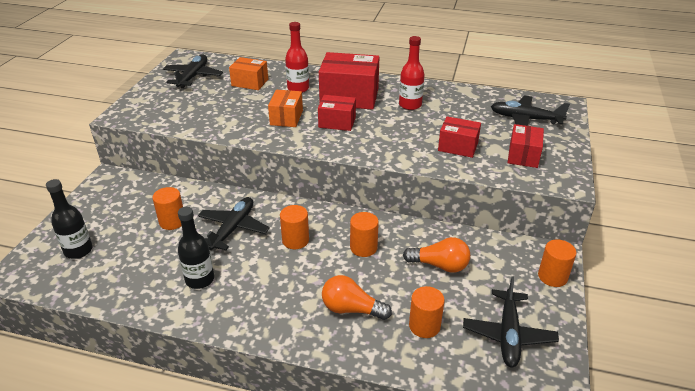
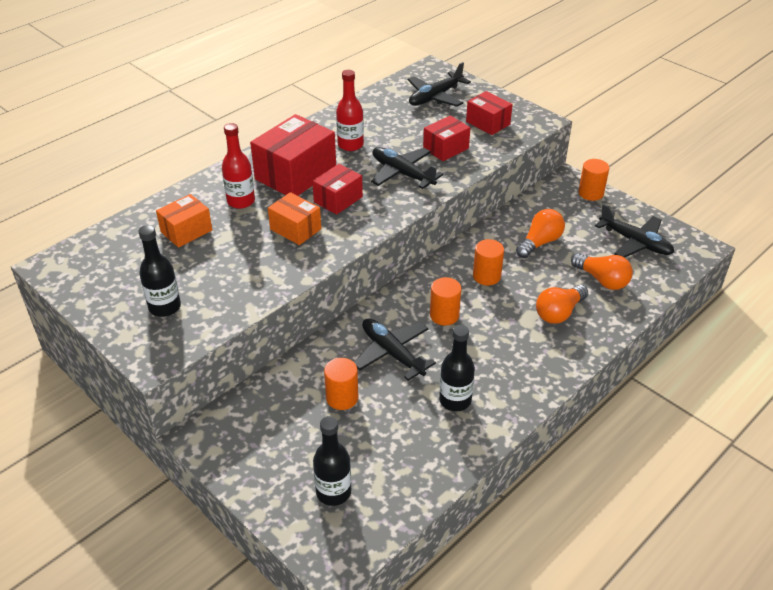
camera: 60 degrees left, 5 degrees up
(170, 102) = (165, 307): none -> black bottle
(193, 77) = (118, 272): black plane -> black plane (402, 173)
(424, 326) = (602, 280): orange cylinder -> orange light bulb

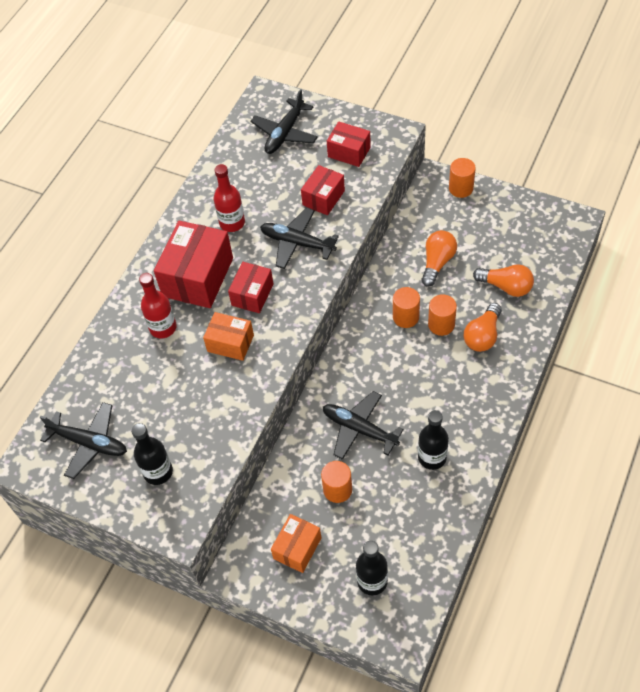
camera: 15 degrees left, 15 degrees up
(186, 231) = (130, 380): orange box -> orange box (297, 548)
(444, 315) = (386, 373): orange cylinder -> orange cylinder (441, 324)
(635, 242) = (519, 234): black plane -> black plane (89, 443)

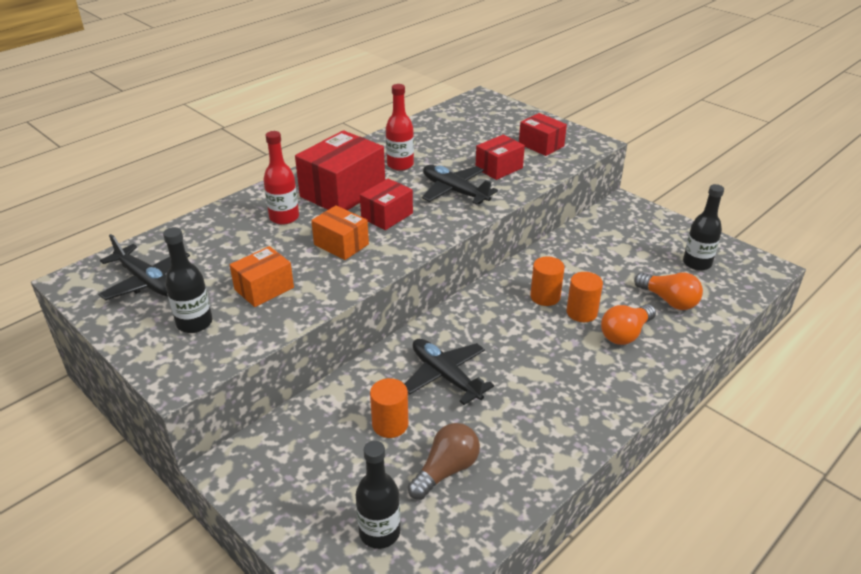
camera: 15 degrees right, 20 degrees down
(285, 133) = (486, 122): black plane -> none
(297, 548) = (311, 467): orange box -> orange box (264, 288)
(396, 514) = (446, 470): none -> brown light bulb
(432, 457) = (516, 427): black bottle -> black bottle (697, 263)
(437, 262) = (599, 263): orange light bulb -> none
(461, 188) = (648, 216): orange cylinder -> none

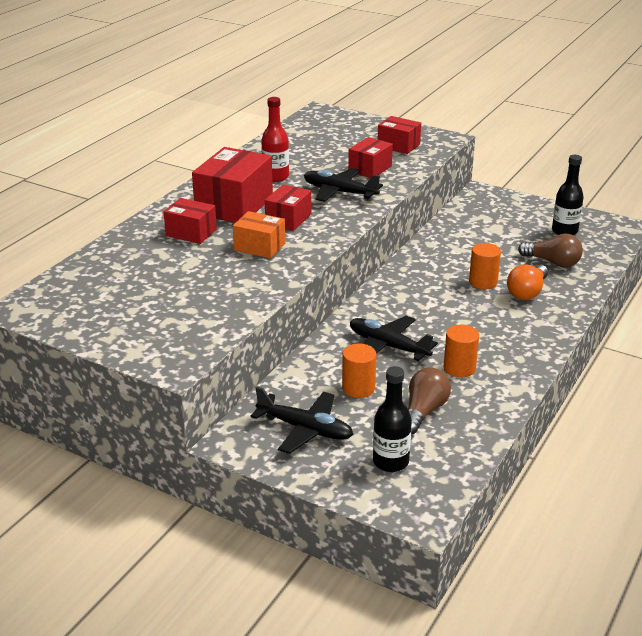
camera: 15 degrees left, 5 degrees down
(147, 281) = (92, 300): black plane -> black plane (305, 429)
(194, 323) = (162, 324): black bottle -> none
(264, 288) = (209, 290): orange box -> none
(284, 217) = (191, 233): red bottle -> red box
(545, 296) = (445, 274): orange cylinder -> orange cylinder (459, 368)
(668, 300) = (552, 262): orange light bulb -> brown light bulb

